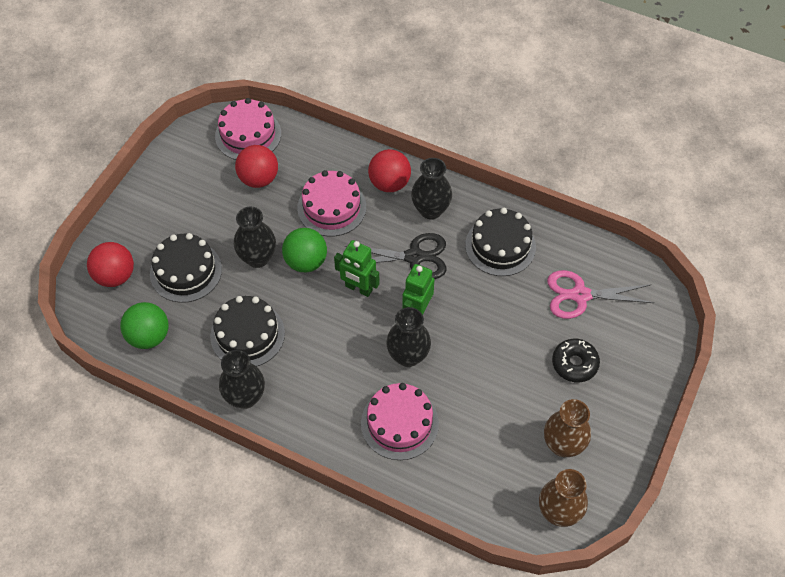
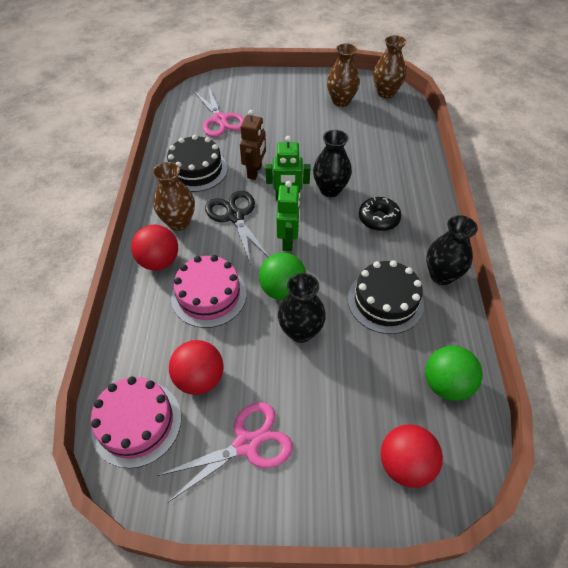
camera: 115 degrees left, 5 degrees down
(186, 271) = (354, 390): black cake -> none
(192, 190) = (246, 444): none -> pink scissors
(399, 423) = (387, 176): pink cake -> none
(430, 210) = (178, 222): black vase -> brown vase
(471, 297) = (255, 172): none -> brown robot
(574, 364) = (278, 110): black donut -> black donut (378, 219)

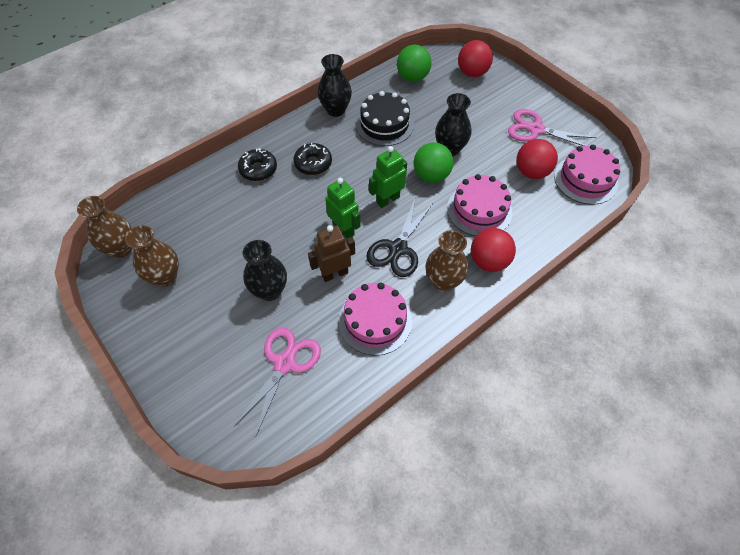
camera: 130 degrees left, 5 degrees up
(196, 170) = (375, 321): black cake -> pink cake
(330, 190) = (308, 208): black vase -> black vase (269, 291)
(403, 183) = (258, 169): none -> black donut

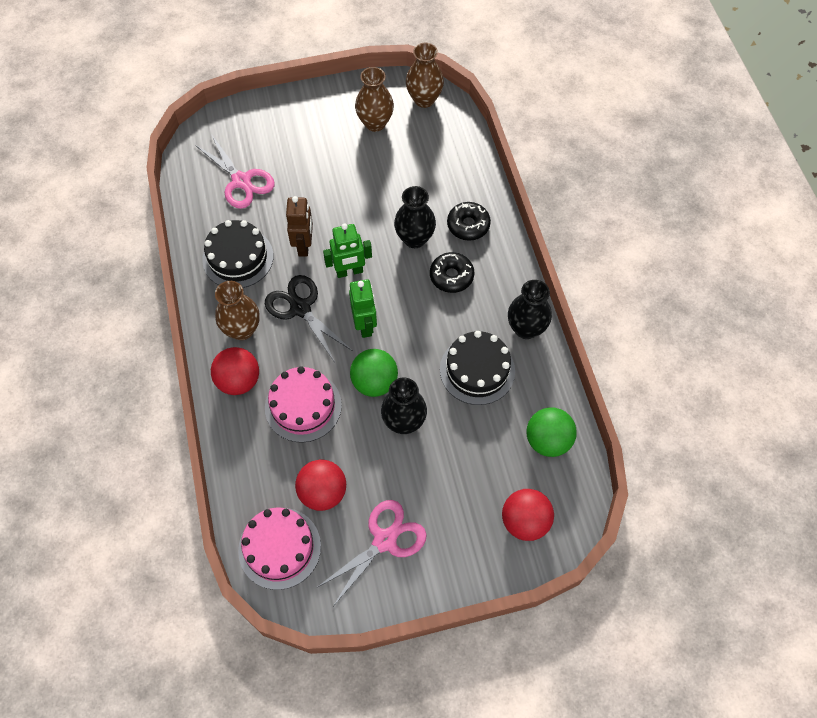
camera: 115 degrees right, 5 degrees up
(269, 291) = (316, 191): black vase -> black vase (414, 238)
(375, 321) = (238, 258): pink cake -> black cake

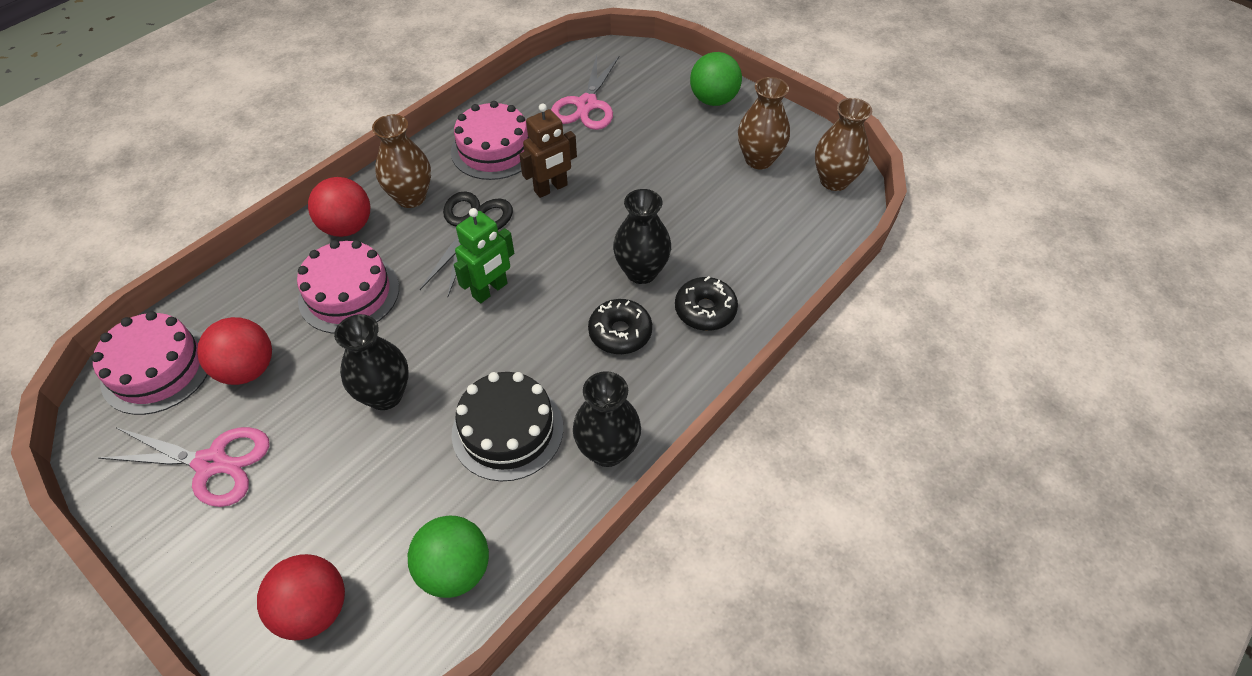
camera: 55 degrees right, 10 degrees down
(238, 258) = (494, 149): black cake -> pink cake
(349, 272) = (549, 240): green robot -> none
(374, 382) = (421, 339): green ball -> green ball (713, 100)

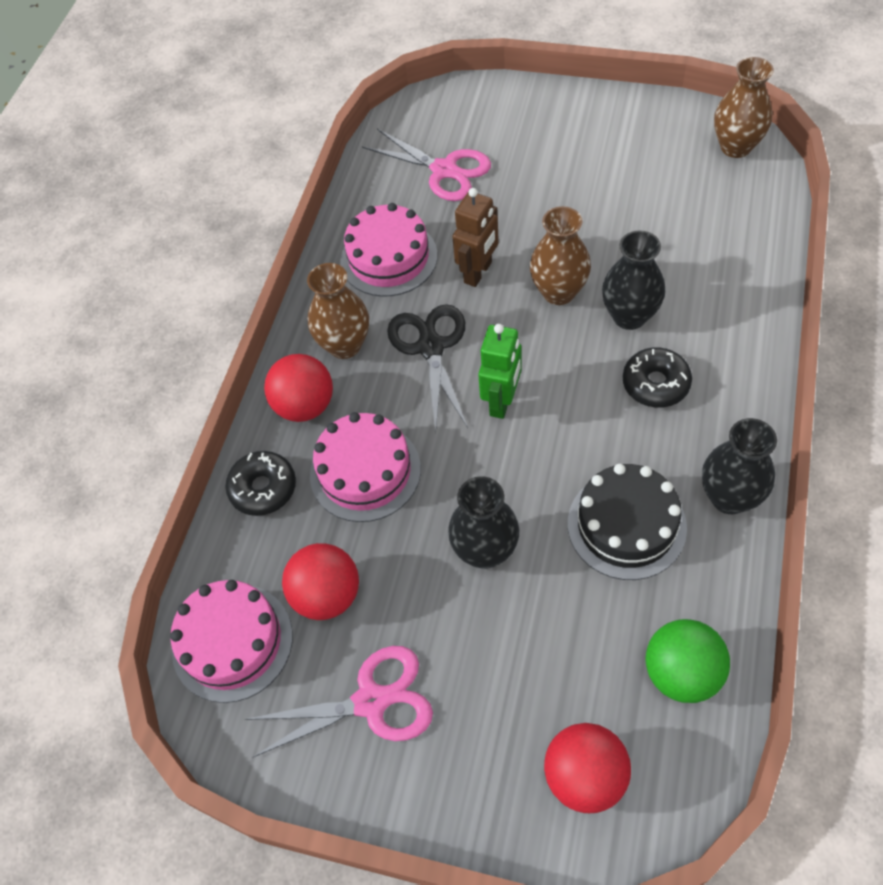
camera: 20 degrees left, 5 degrees up
(586, 105) = (444, 170): pink scissors -> pink scissors turned 45 degrees counterclockwise
(705, 310) = (715, 325): black donut -> black donut (263, 488)
(713, 100) = (564, 113): green ball -> none
(759, 159) = (652, 156): brown vase -> brown vase (559, 292)

